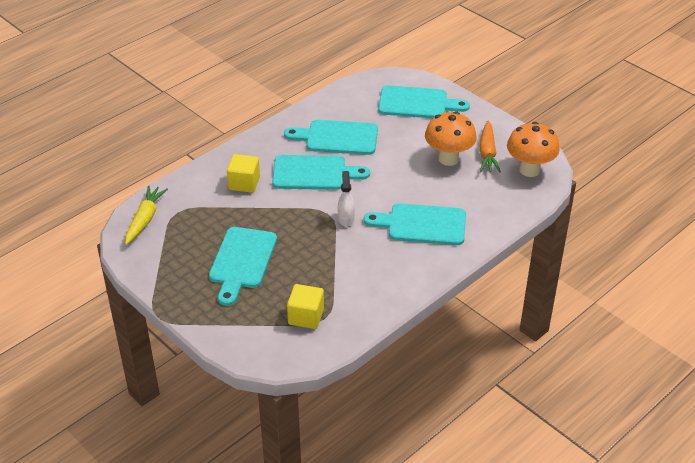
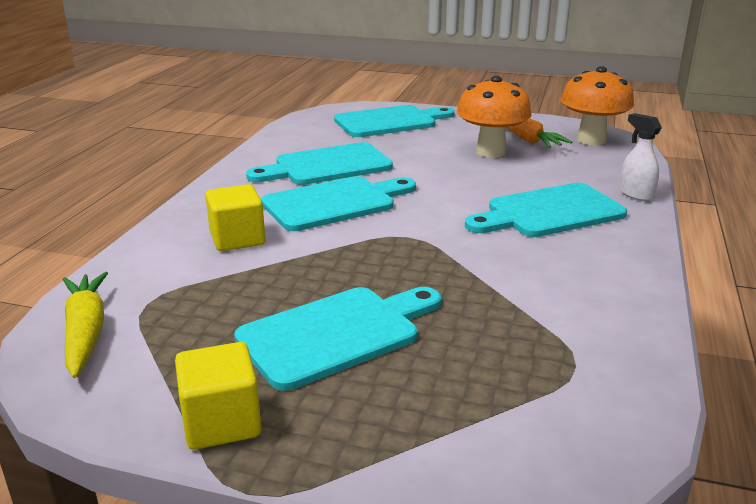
camera: 30 degrees left, 15 degrees down
(242, 261) = (336, 334): turquoise cutting board -> turquoise cutting board turned 105 degrees counterclockwise
(306, 317) = (544, 374): yellow cube -> yellow cube (221, 422)
(346, 218) = (440, 234): white spray bottle -> white spray bottle (635, 194)

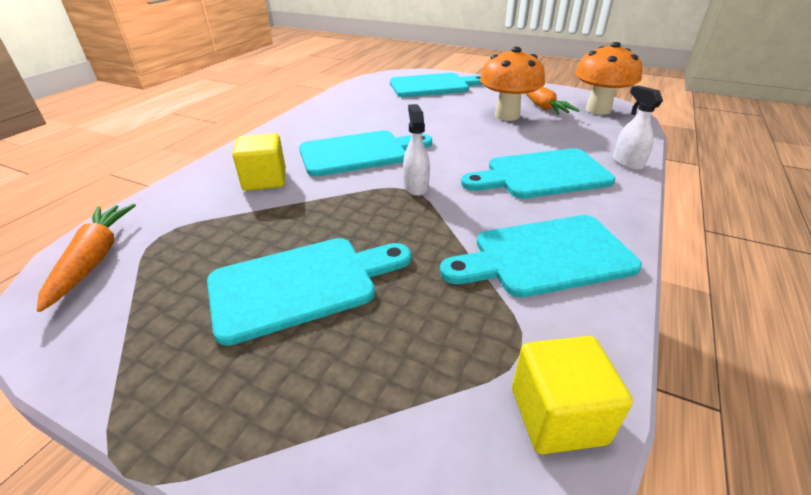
camera: 10 degrees right, 10 degrees up
(86, 332) = (94, 259): yellow carrot -> orange carrot
(221, 422) = (148, 376): yellow cube -> yellow cube (557, 415)
(327, 166) = (367, 120): turquoise cutting board -> turquoise cutting board (545, 256)
(416, 233) = (416, 187): none -> white spray bottle

